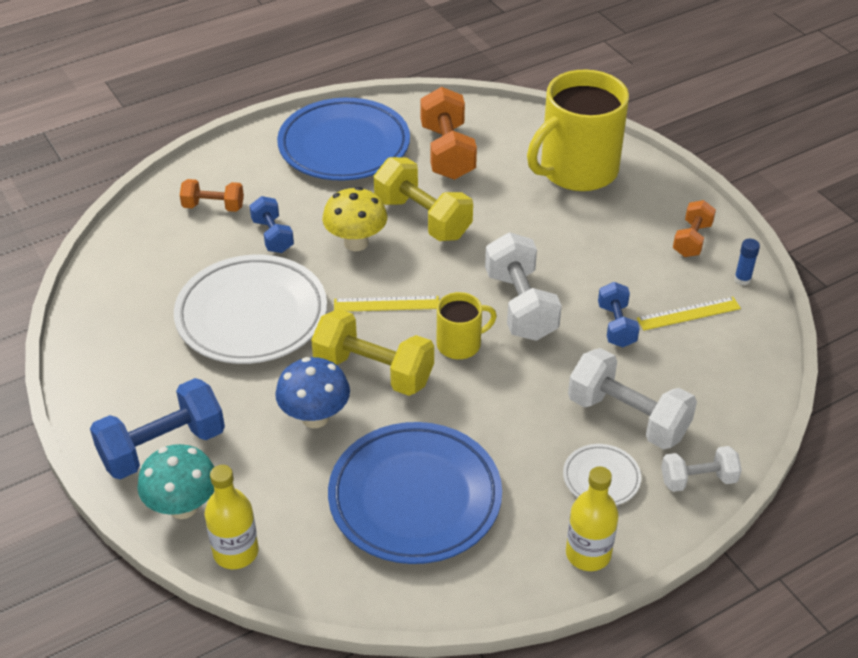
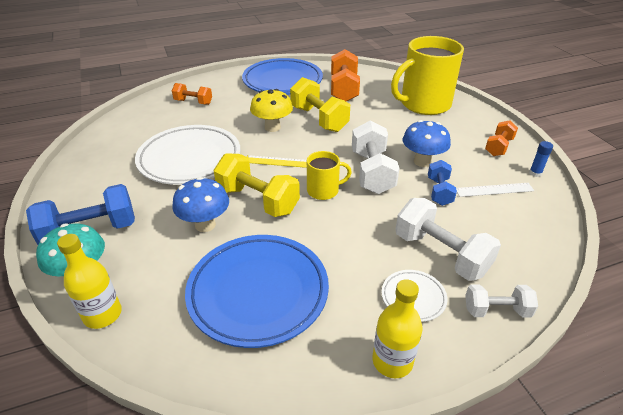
camera: 10 degrees right, 5 degrees down
(272, 236) = (222, 119): blue dumbbell -> none
(587, 279) = (422, 161): none -> blue mushroom
(688, 313) = (494, 190): yellow ruler -> white ruler

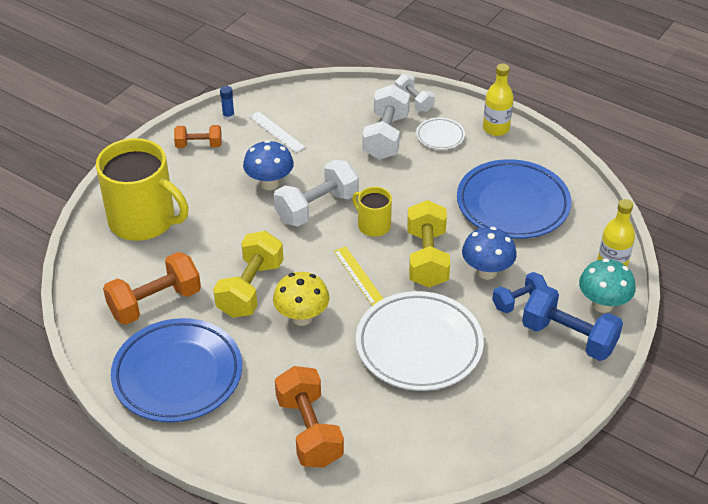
camera: 125 degrees left, 5 degrees up
(193, 102) = (309, 431): orange dumbbell -> orange dumbbell, size x1.70
(439, 191) = (308, 160): blue dumbbell -> blue dumbbell (518, 301)

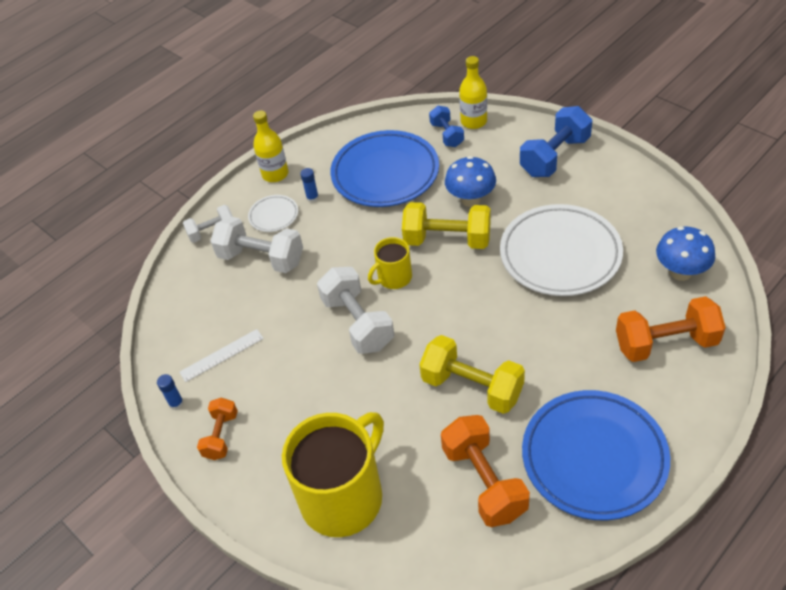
camera: 75 degrees left, 5 degrees up
(269, 183) = (308, 365): blue mushroom -> blue mushroom (680, 272)
(302, 317) = (517, 343): yellow mushroom -> none
(358, 275) = (463, 294): yellow ruler -> none
(468, 158) = (312, 198): none -> blue glue stick
(518, 301) = (510, 183): blue dumbbell -> blue dumbbell (447, 135)
(602, 304) = (518, 132): turquoise mushroom -> none

